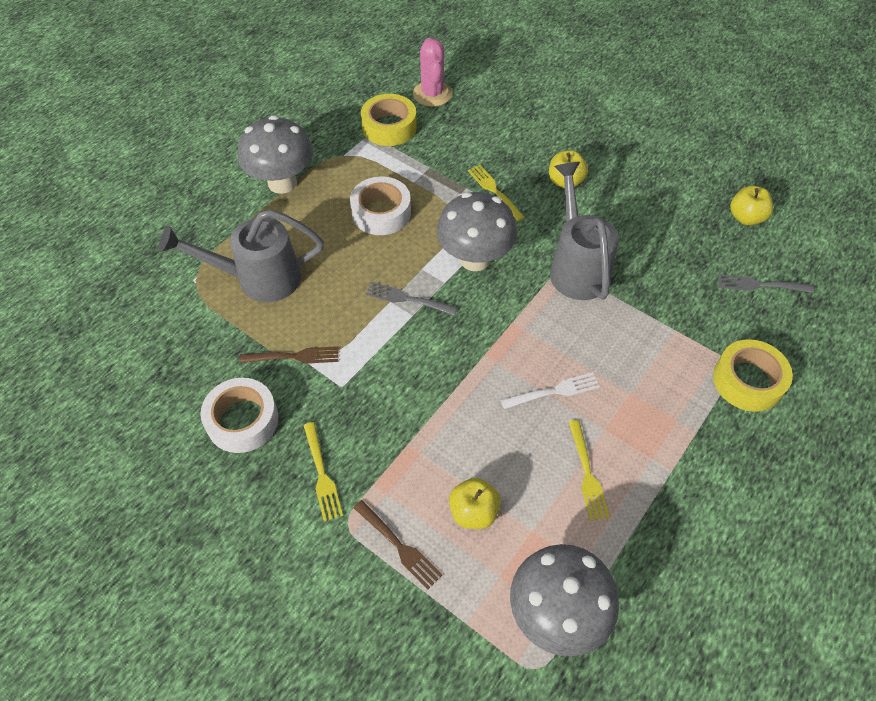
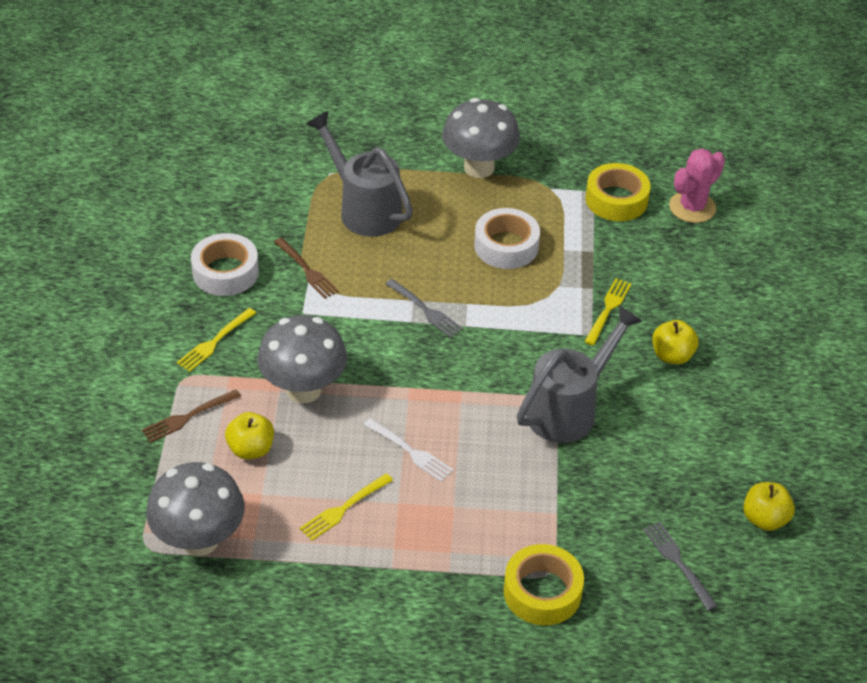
camera: 55 degrees right, 10 degrees down
(399, 546) = (188, 417): brown fork -> brown fork turned 45 degrees clockwise
(407, 299) = (425, 310): grey fork -> grey fork turned 150 degrees clockwise
(475, 259) = (511, 333): grey mushroom -> grey mushroom (304, 389)

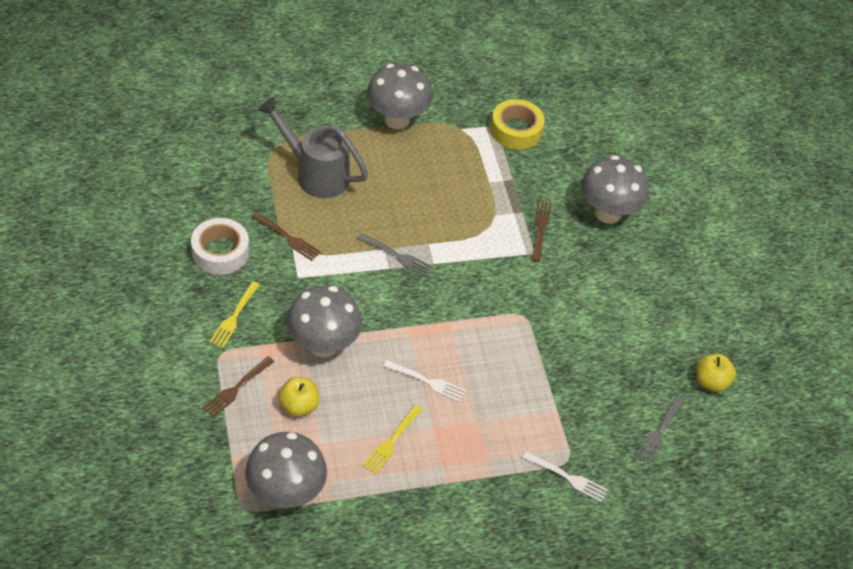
camera: 20 degrees left, 5 degrees up
(506, 246) = (442, 187): white tape -> none
(542, 592) = (567, 477): yellow tape -> white fork
(569, 409) = (538, 320): grey watering can -> none
(608, 309) = (540, 228): yellow fork -> brown fork
(672, 355) = (601, 259): yellow apple -> none
(678, 562) = (659, 431): grey fork -> grey fork turned 105 degrees counterclockwise
(692, 207) = (577, 127): pink cactus -> none
(698, 306) = (608, 213): none -> grey mushroom

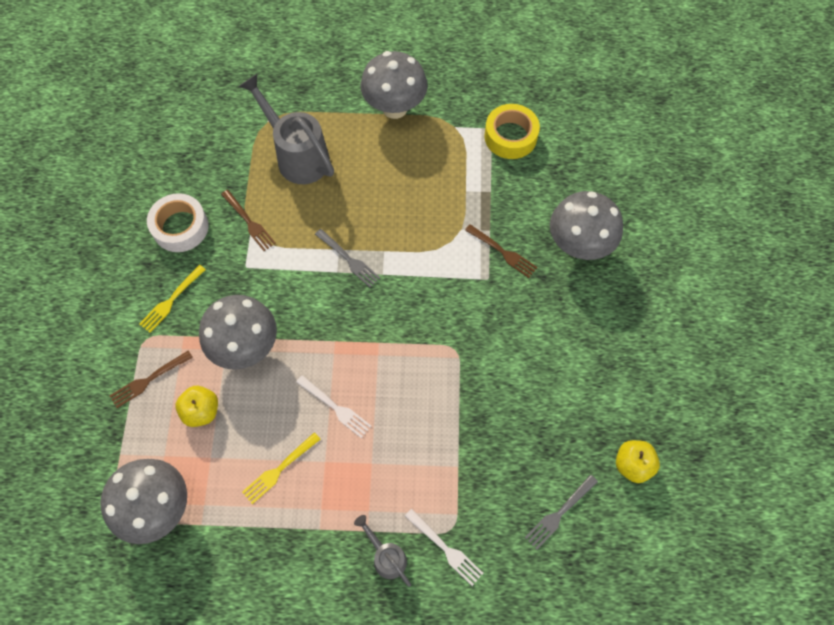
camera: 20 degrees right, 15 degrees up
(516, 493) = (386, 556): none -> grey watering can
(540, 228) = (502, 252): brown fork -> brown fork turned 105 degrees clockwise

